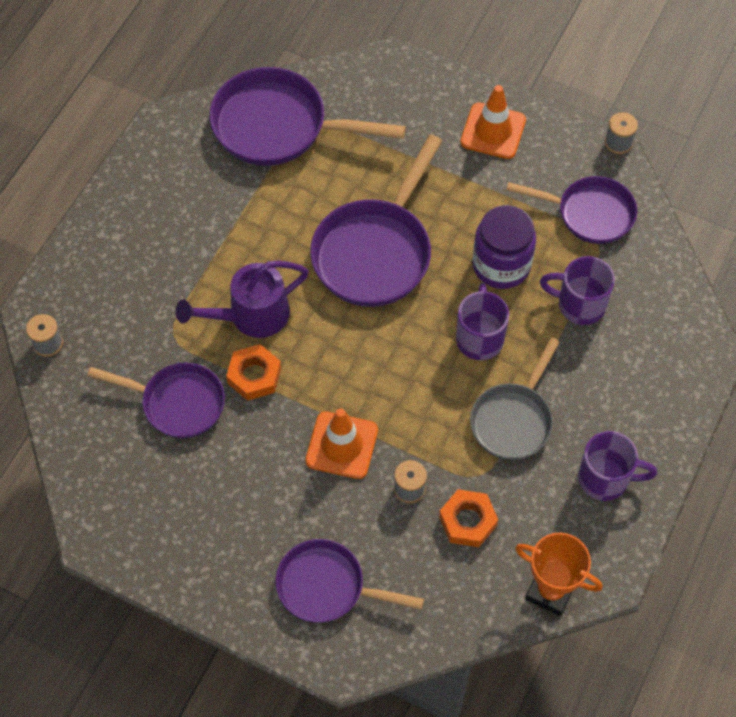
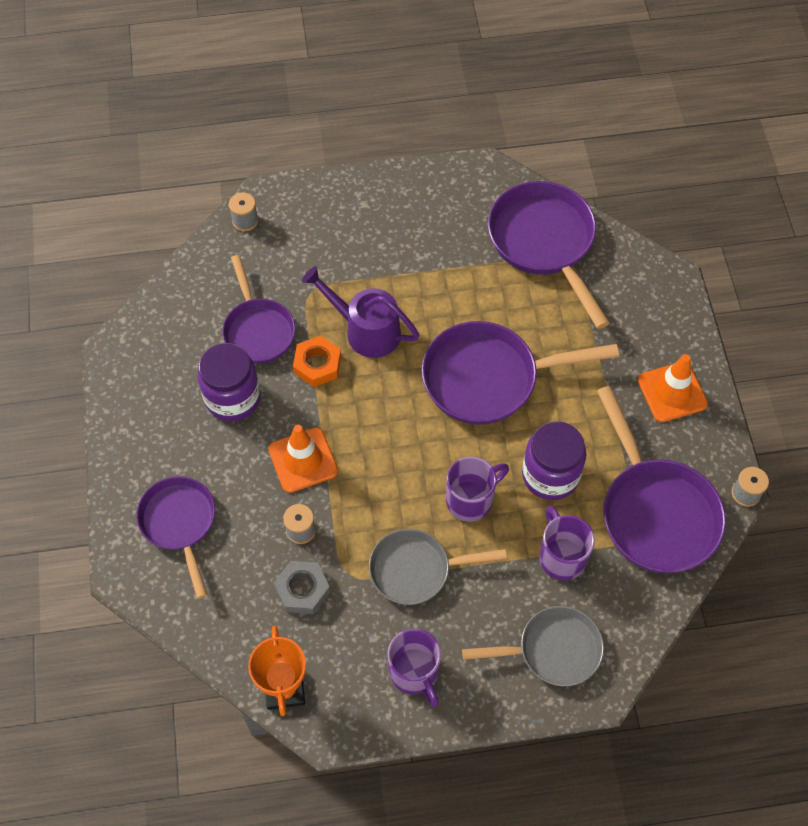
camera: 55 degrees right, 0 degrees up
(232, 466) = (233, 398): none -> purple jar
(467, 521) = (302, 590): orange nut -> grey nut
(589, 213) = (655, 512): purple pan -> purple pan, size x1.54
(655, 364) = (553, 650): none -> grey pan

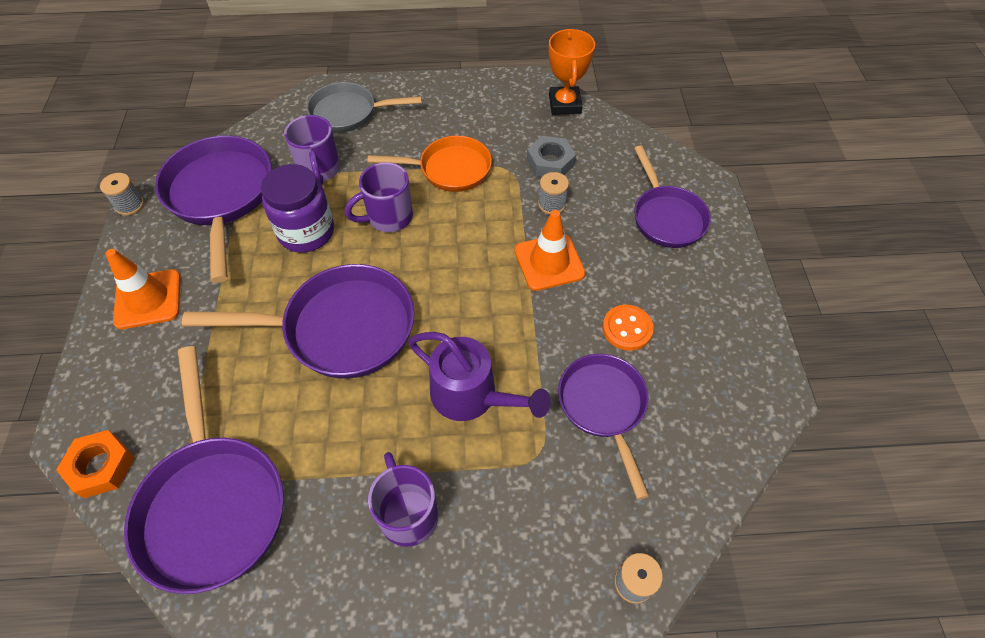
camera: 175 degrees left, 5 degrees down
(233, 398) = (627, 329): purple jar -> orange button
(317, 365) = (532, 359): orange nut -> orange nut (101, 467)
(415, 673) = (461, 107): purple mug -> purple mug (408, 514)
(416, 570) = (449, 169): grey pan -> orange pan

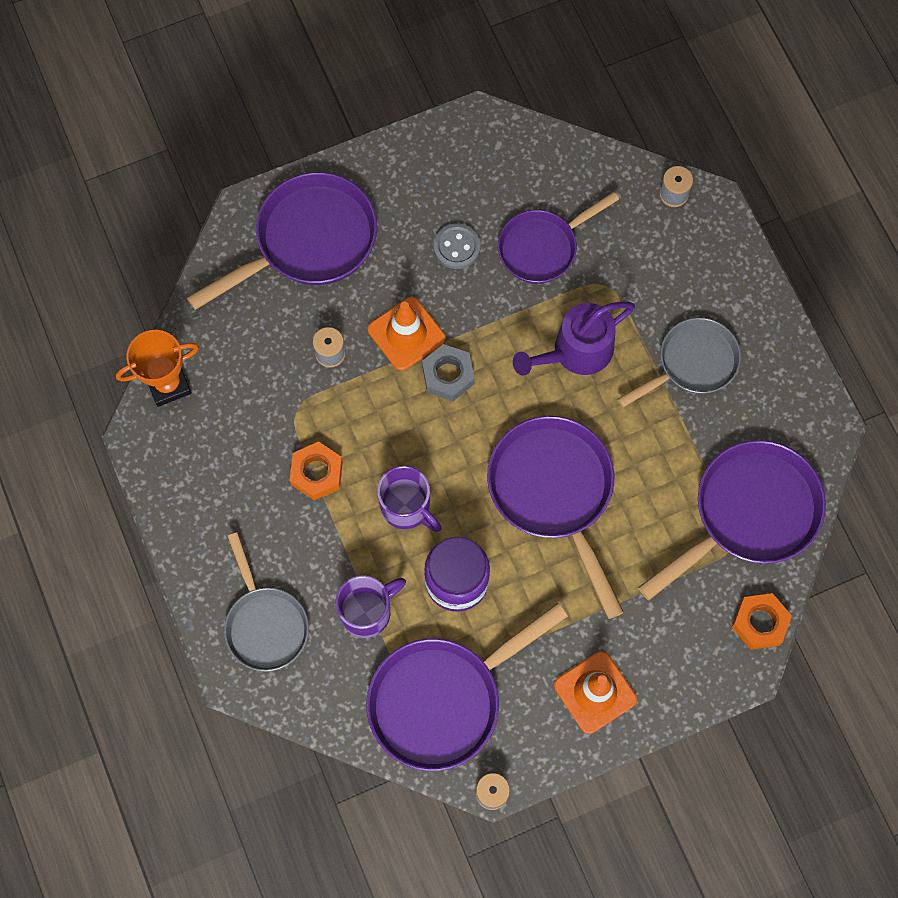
camera: 110 degrees left, 15 degrees up
(408, 514) = (692, 363): purple mug -> grey pan
(449, 169) = (317, 473): orange pan -> orange nut
(472, 396) = (575, 352): purple watering can -> purple watering can turned 135 degrees counterclockwise
(550, 162) = (269, 373): grey nut -> grey nut (448, 375)
(627, 329) = (457, 247): orange button -> grey button
(666, 217) = (308, 242): purple pan -> purple pan, size x1.54

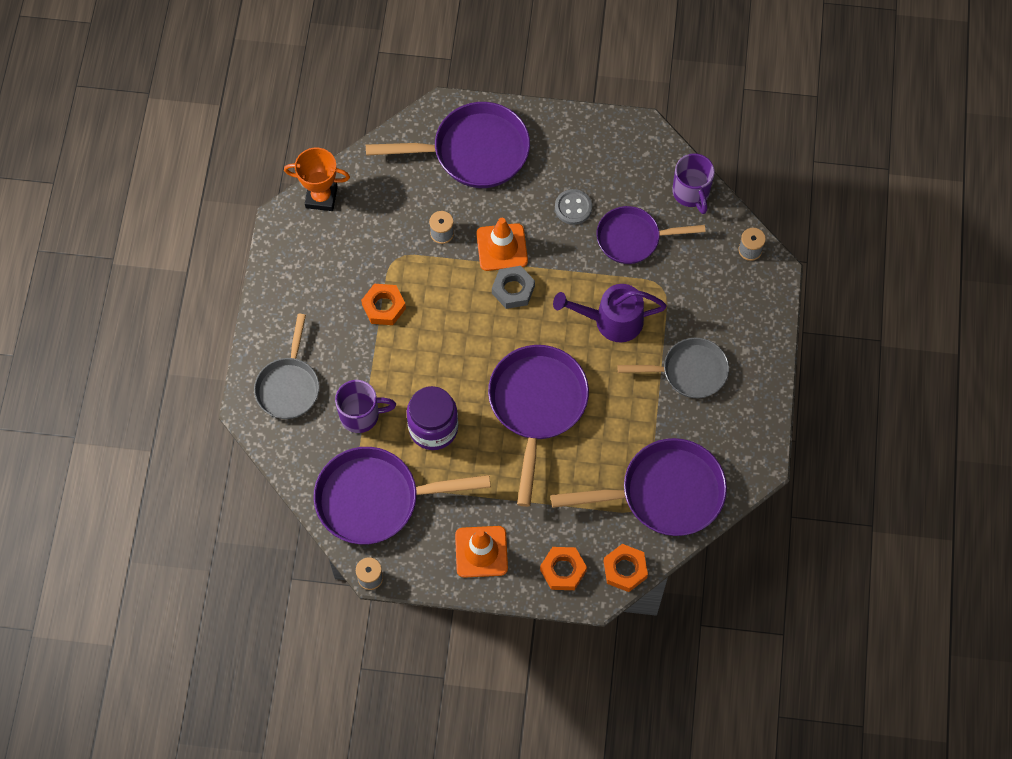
camera: 30 degrees right, 5 degrees down
(407, 508) = (430, 362): purple mug -> purple mug (691, 193)
(695, 662) = (563, 570): none -> orange nut

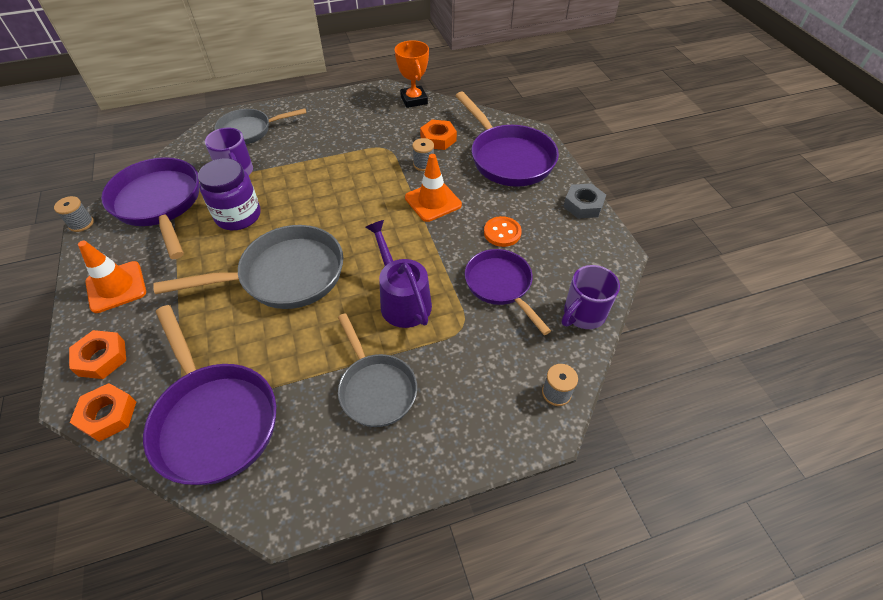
camera: 65 degrees right, 15 degrees down
(384, 307) = (340, 155): orange nut -> orange nut (438, 139)
(513, 290) = (396, 221): grey nut -> grey nut (583, 205)
(537, 406) = (284, 276): purple pan -> grey pan
(573, 208) = (502, 233): grey button -> orange button

